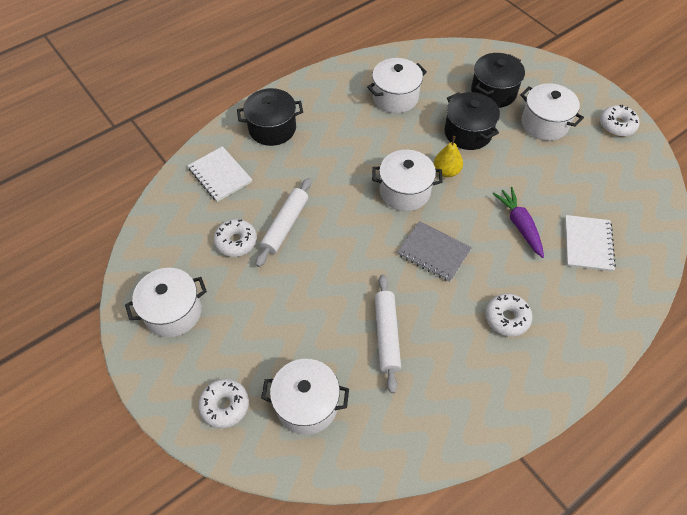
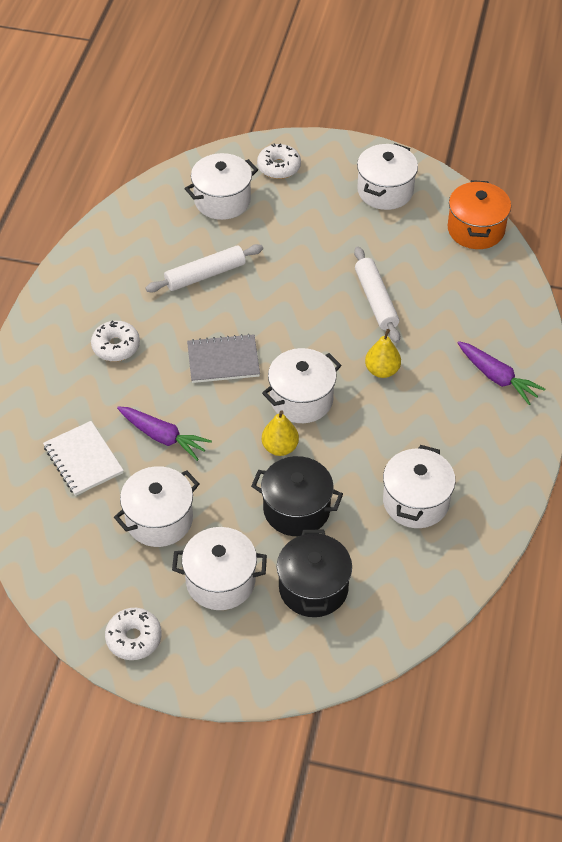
camera: 140 degrees right, 5 degrees down
(156, 231) = (476, 229): none -> orange pot
(220, 175) = (486, 303): white notebook -> none
(236, 242) = (400, 263): white donut -> none
(272, 128) = (497, 378): black pot -> purple carrot
(335, 176) = (382, 370): none -> yellow pear
(387, 335) = (205, 275): white rolling pin -> white rolling pin turned 75 degrees counterclockwise
(559, 176) = (159, 519): none -> white pot

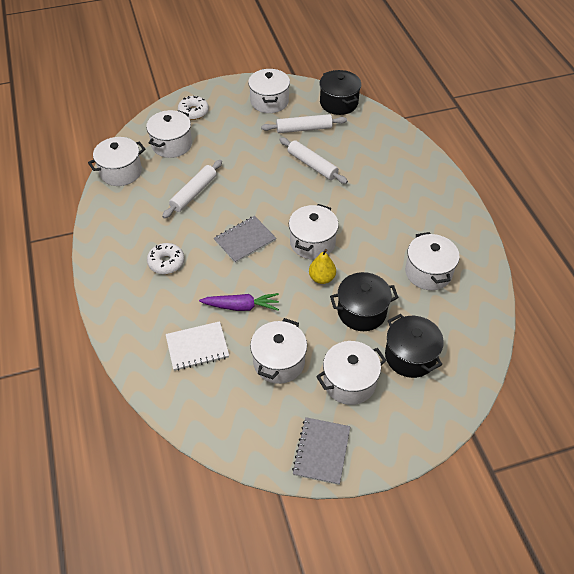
camera: 30 degrees left, 0 degrees up
(83, 460) = (197, 347): white notebook -> white notebook turned 45 degrees counterclockwise
(134, 638) = (321, 451): white donut -> grey notebook
(139, 211) = (121, 172): none -> white pot
(382, 370) = (347, 204): yellow pear -> none
(402, 247) = (304, 129): none -> white rolling pin
(476, 229) = (338, 103): orange pot -> black pot
(497, 378) = (417, 179): purple carrot -> none

